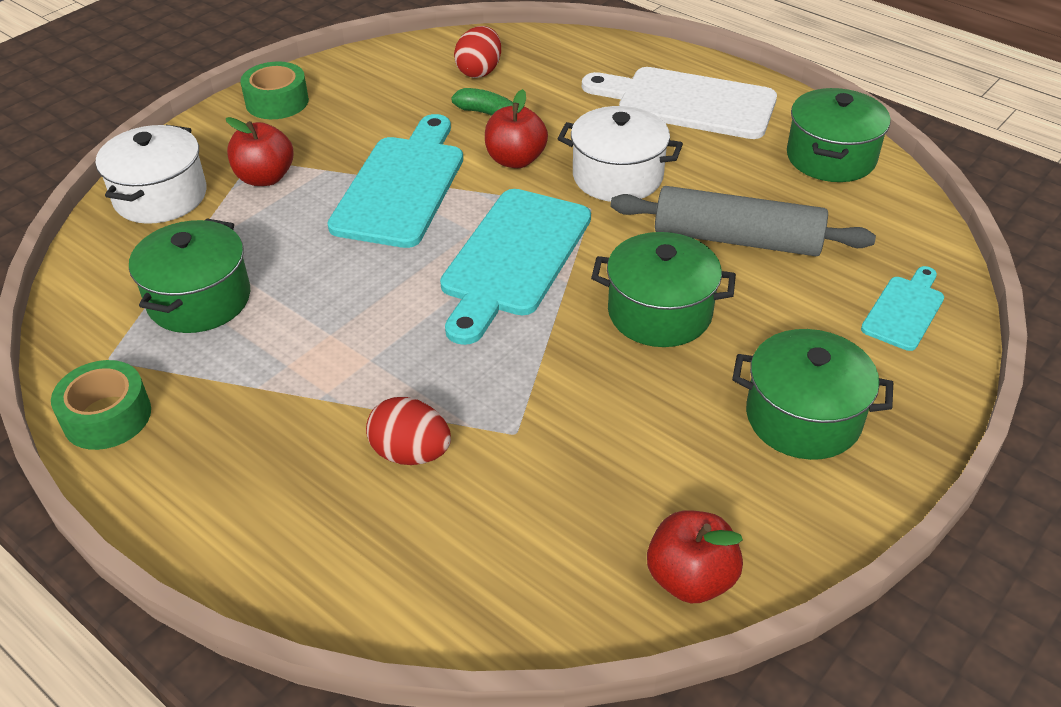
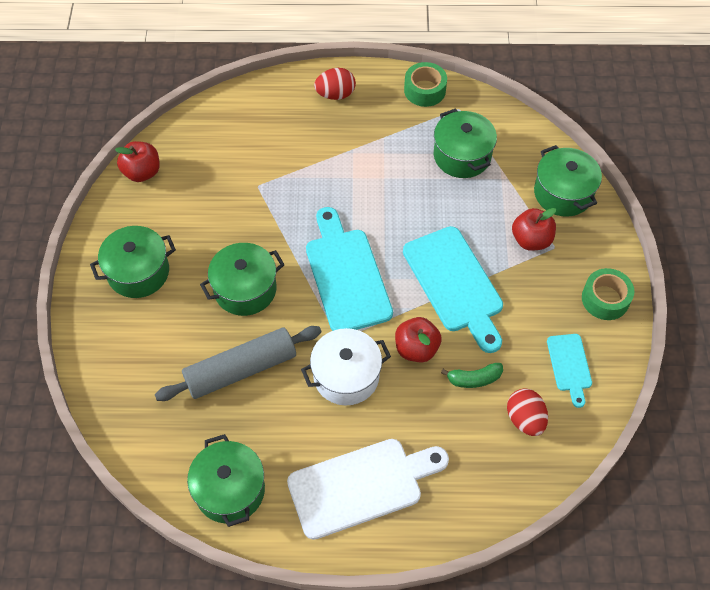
camera: 140 degrees right, 15 degrees up
(160, 197) = (563, 193): white pot -> green pot
(411, 453) = (291, 151): red egg -> red egg (335, 94)
(904, 310) = (121, 375): turquoise cutting board -> turquoise cutting board (569, 366)

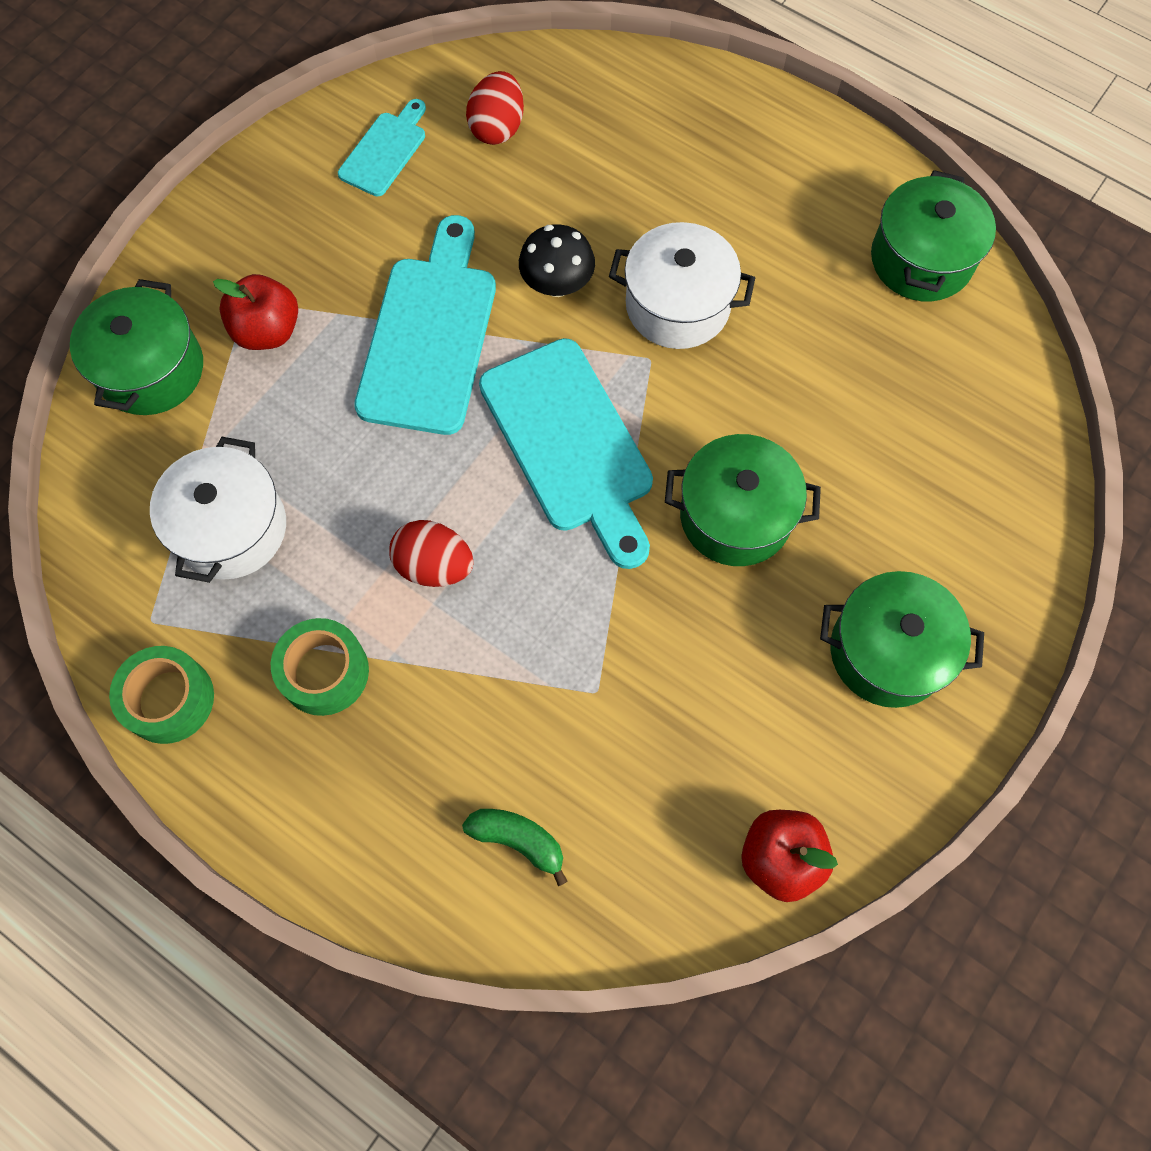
camera: 145 degrees left, 10 degrees up
(241, 370) = (816, 399): grey rolling pin -> none
(335, 94) = (325, 800): red egg -> red egg (434, 565)
(346, 275) = (570, 444): turquoise cutting board -> turquoise cutting board turned 45 degrees counterclockwise
(361, 486) = (753, 173): white cutting board -> none
(416, 349) = (557, 284): red apple -> black mushroom
(462, 156) = (231, 528): green pot -> white pot
(474, 379) = (516, 205): green banana -> green banana (518, 840)
(605, 299) = (257, 197): green tape -> green tape (324, 672)

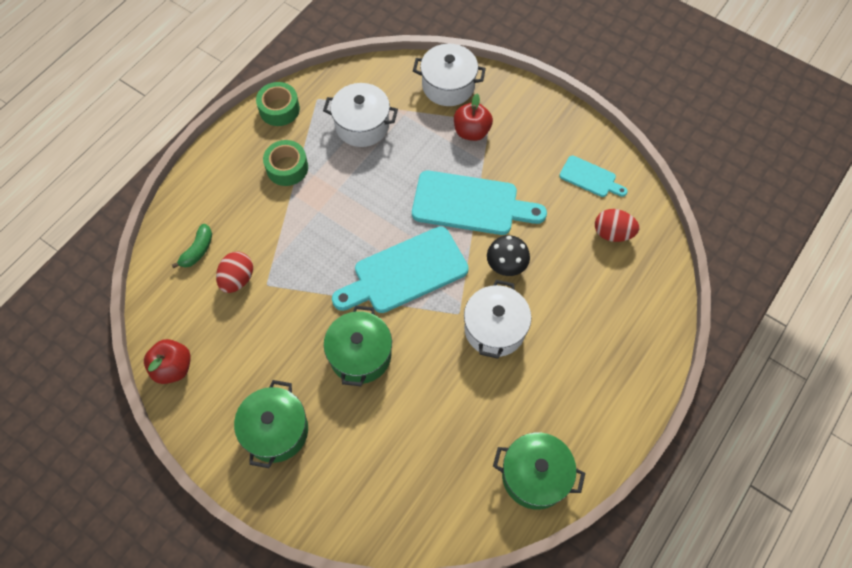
camera: 90 degrees right, 5 degrees down
(151, 369) = (448, 86): green pot -> white pot
(434, 565) = (338, 211): red egg -> red egg (237, 279)

